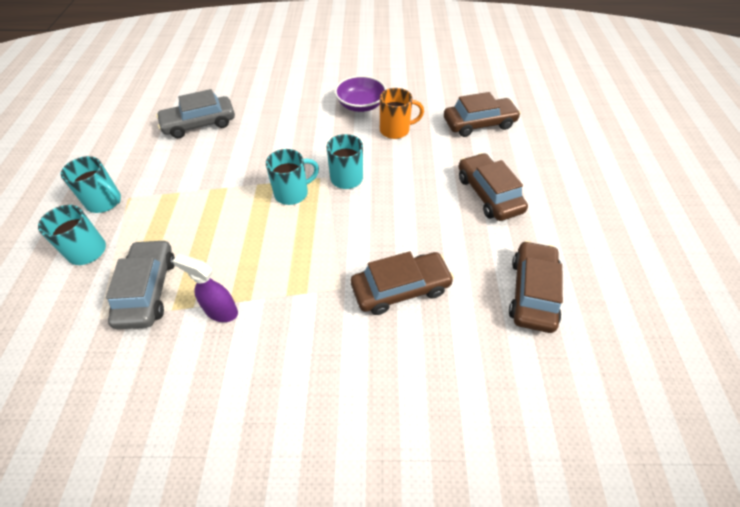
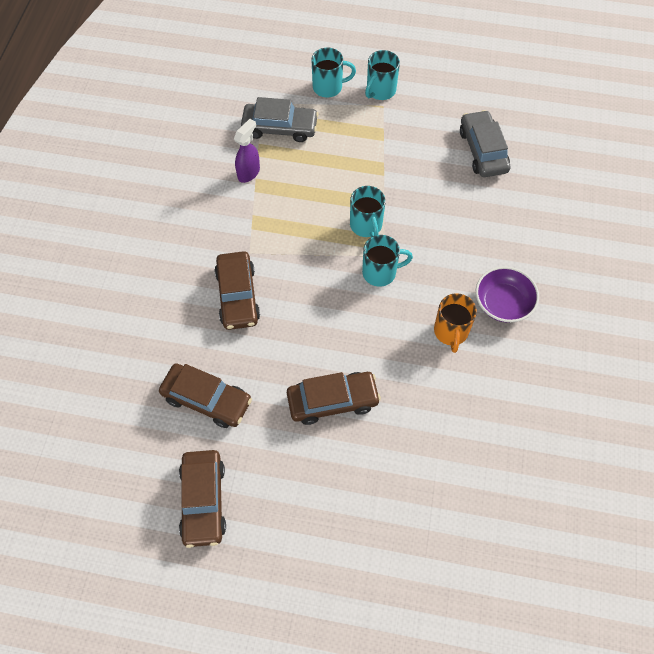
camera: 100 degrees right, 10 degrees up
(479, 124) = (452, 428): brown car -> brown car (203, 501)

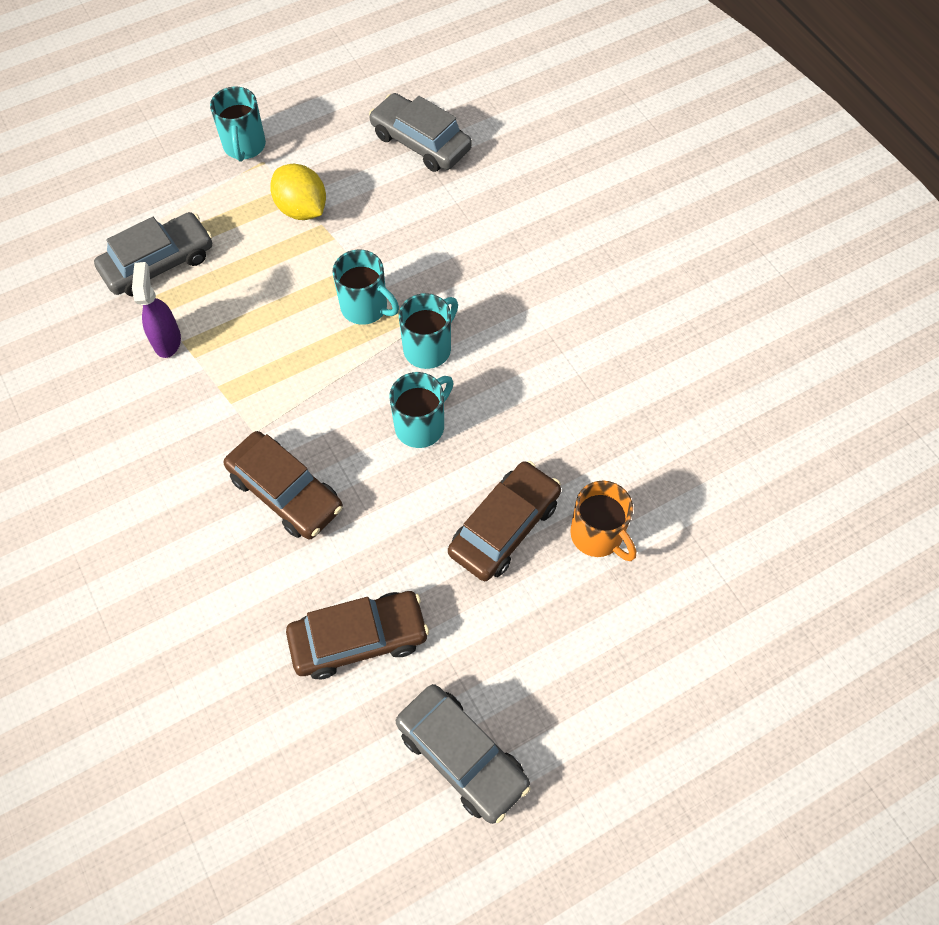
camera: 40 degrees left, 0 degrees up
(203, 501) = (462, 756): brown car -> grey car
(328, 87) = (177, 179): turquoise mug -> turquoise mug (421, 425)
(380, 147) = (302, 209): none -> yellow lemon
(451, 332) = (561, 358): orange mug -> orange mug (598, 535)
(503, 303) = (586, 290): purple bowl -> none

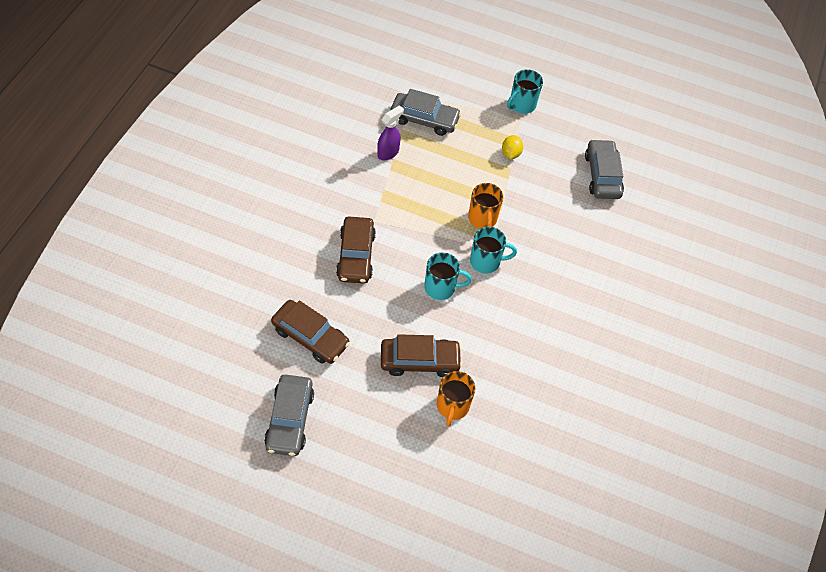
camera: 45 degrees right, 5 degrees down
(302, 209) = (510, 153): yellow lemon -> yellow lemon, size x0.66
(365, 307) = (482, 219): turquoise mug -> orange mug

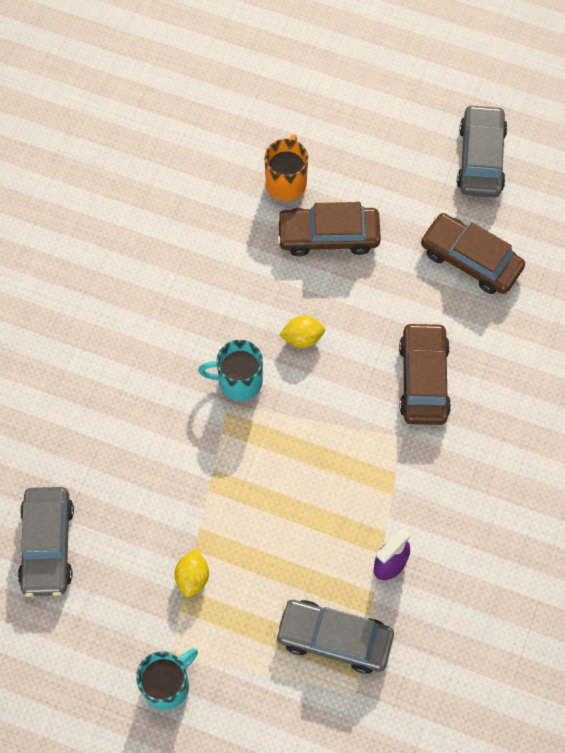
camera: 175 degrees left, 10 degrees up
(441, 287) = (302, 338): turquoise mug -> yellow lemon
(482, 219) = (241, 451): orange mug -> none

